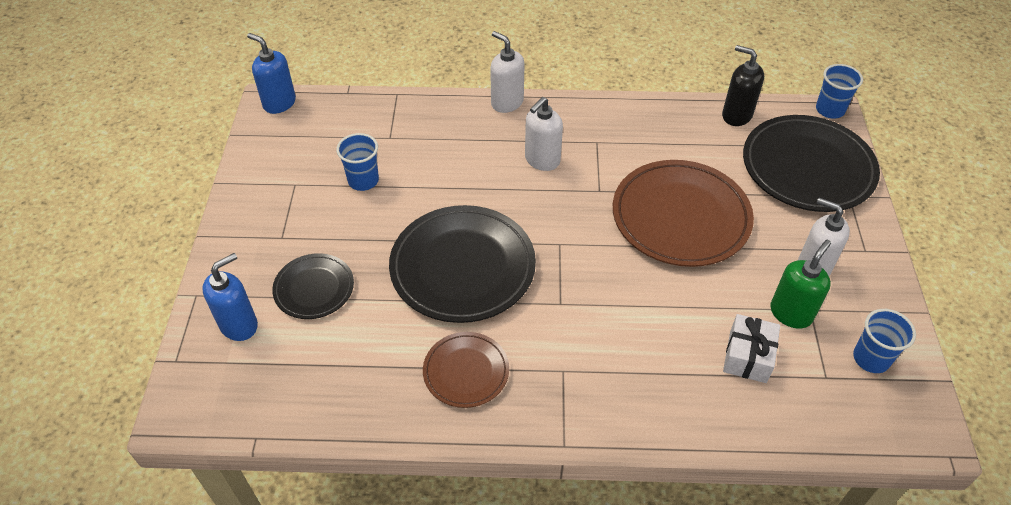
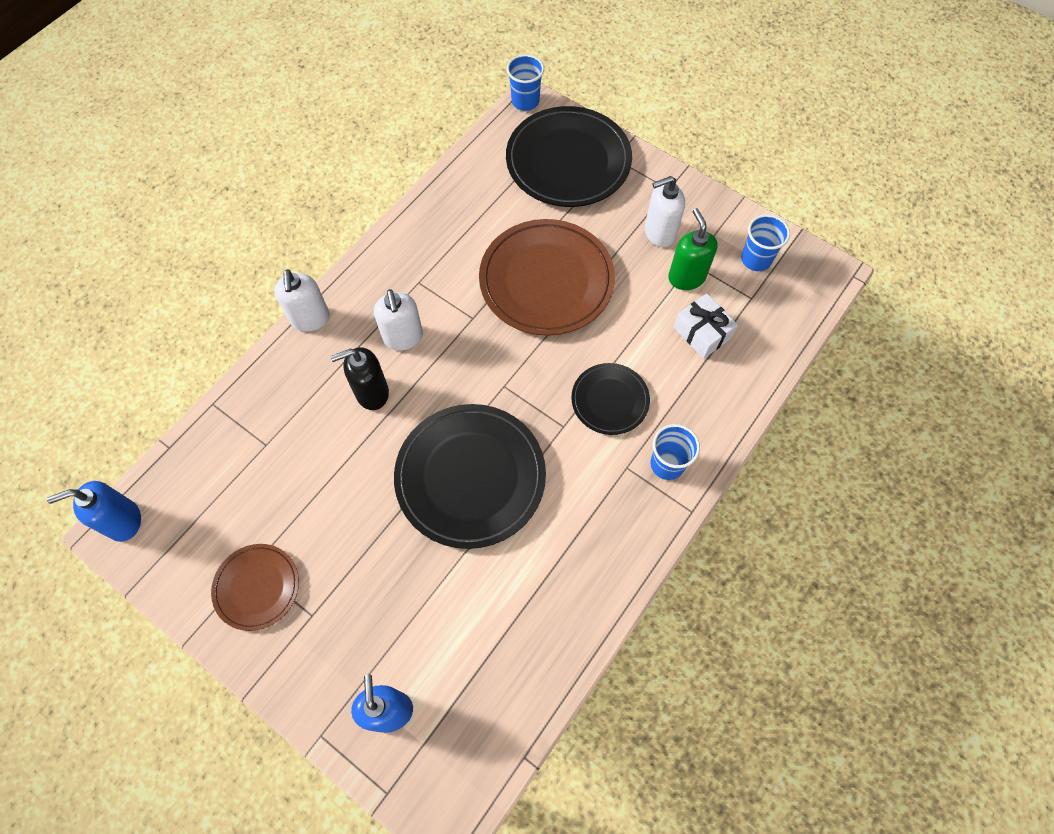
camera: 55 degrees left, 15 degrees up
(314, 288) = (398, 618): black plate -> black plate (610, 400)
(363, 180) = (301, 500): blue cup -> blue cup (667, 464)
(466, 371) = (577, 541): brown plate -> brown plate (257, 587)
(507, 102) = (310, 319): white soap dispenser -> white soap dispenser turned 90 degrees counterclockwise
(736, 115) = (477, 164): black soap dispenser -> black soap dispenser (371, 393)

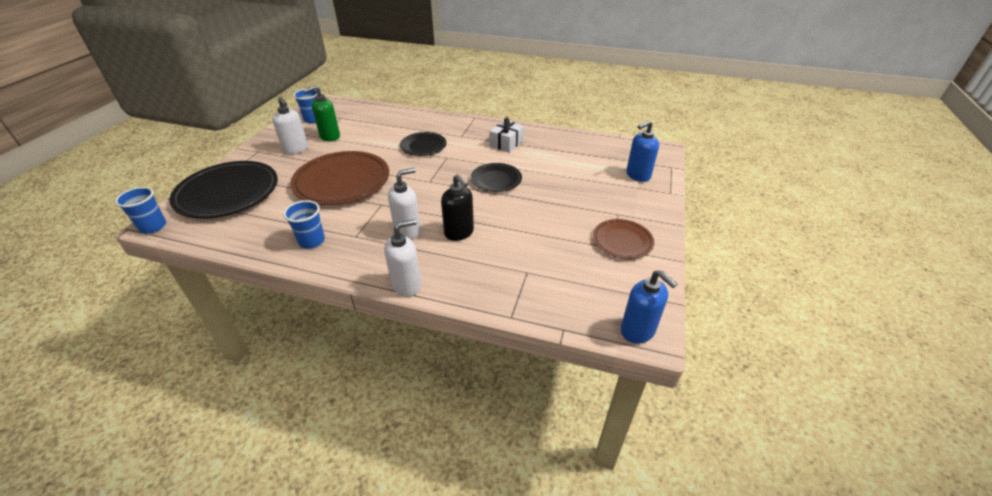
camera: 110 degrees left, 25 degrees down
(470, 477) = (496, 180): black plate -> black plate, size x0.54
(667, 464) = (453, 126): blue cup -> blue cup (312, 241)
(702, 333) = (368, 127): white gift -> white gift (506, 143)

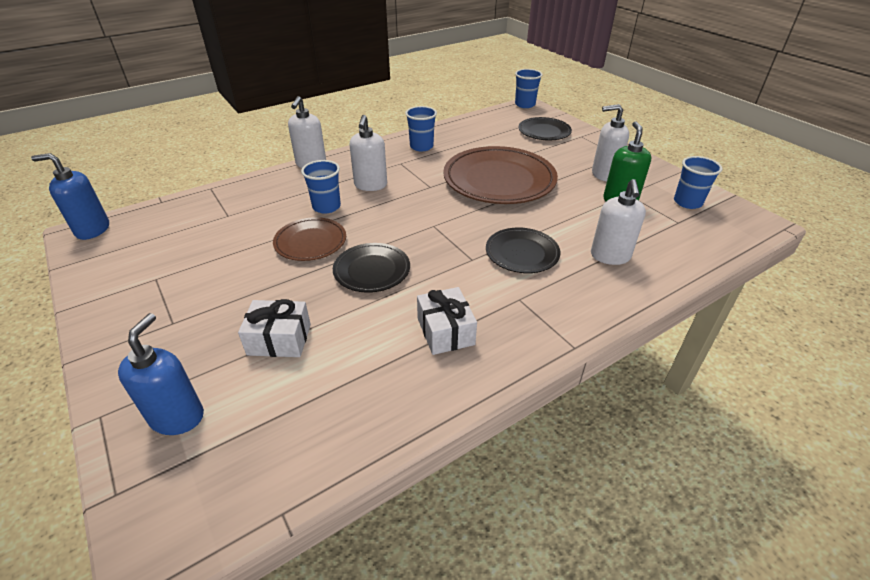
camera: 130 degrees right, 0 degrees up
(228, 193) = (544, 132): black plate -> black plate, size x0.54
(397, 126) = (610, 256): none -> white soap dispenser
(459, 233) = (326, 207): black soap dispenser -> blue cup
(574, 177) = (279, 339): none -> white gift
(622, 241) = (146, 292): brown plate -> brown plate (310, 242)

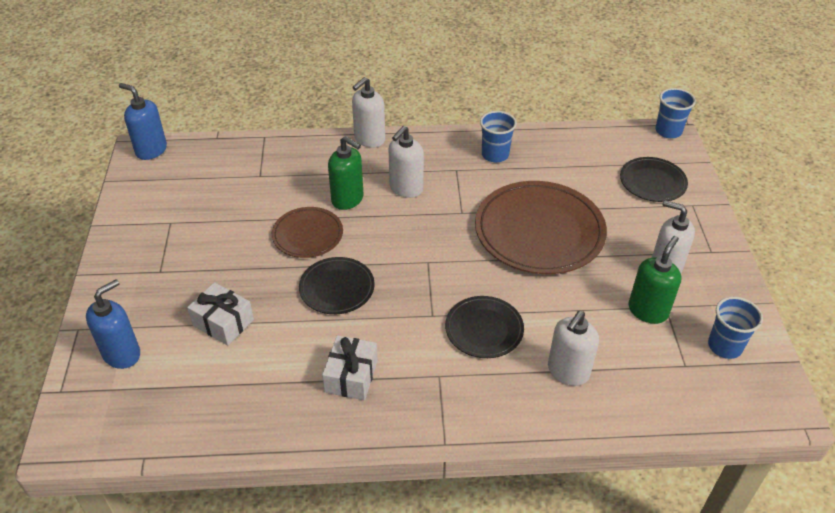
camera: 30 degrees right, 5 degrees up
(326, 207) = (348, 199): blue cup -> green soap dispenser

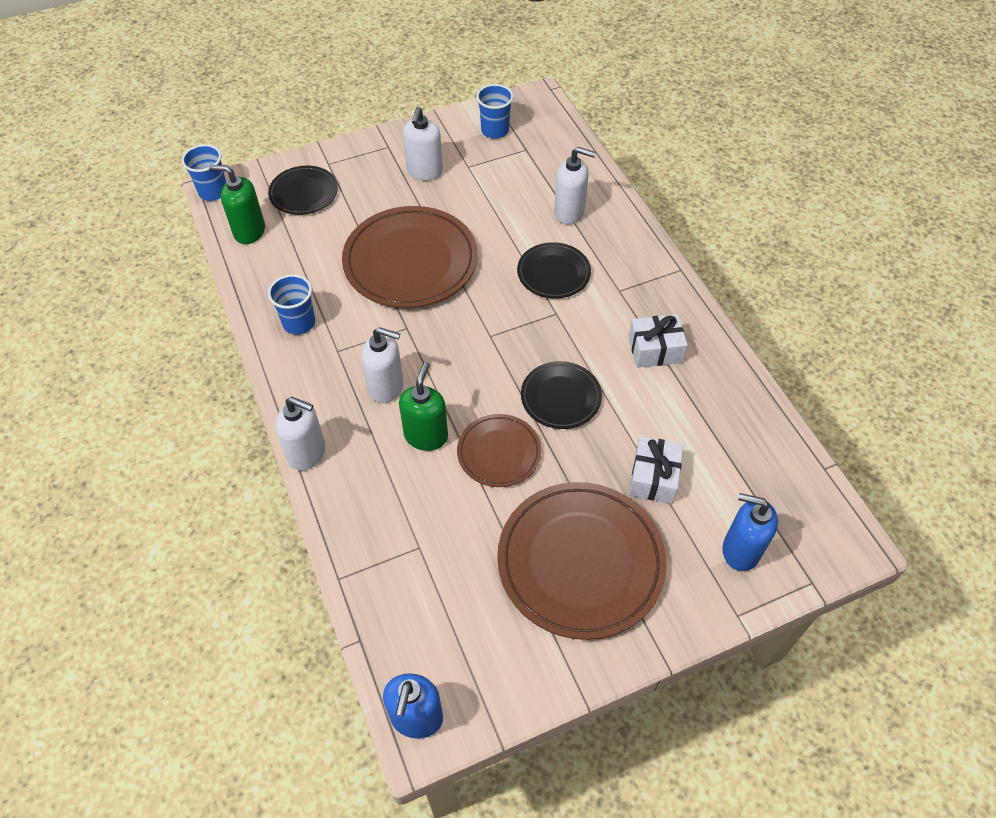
camera: 110 degrees left, 10 degrees up
(187, 253) = (580, 562): none -> brown plate
(648, 310) = (478, 176): green soap dispenser -> green soap dispenser (249, 231)

